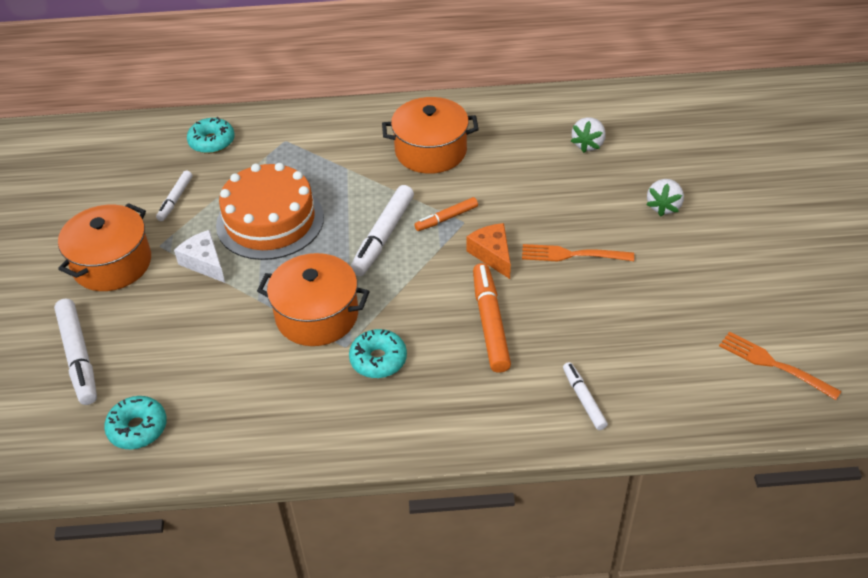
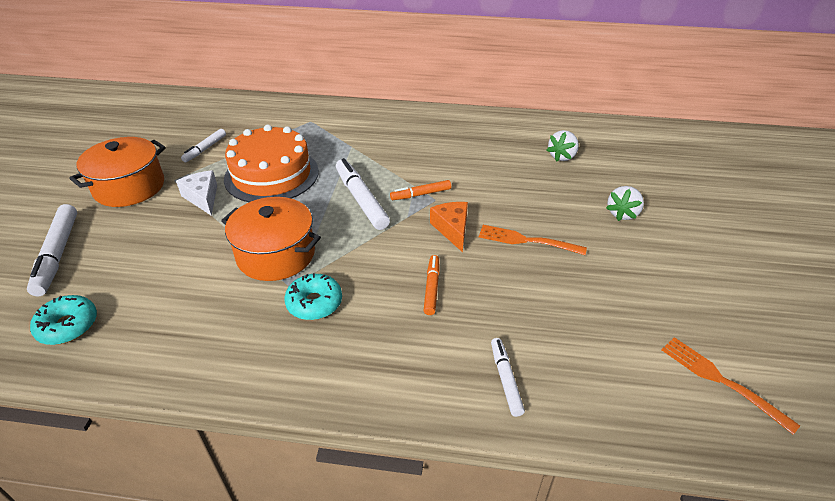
camera: 10 degrees right, 5 degrees down
(212, 142) = (254, 115): turquoise donut -> none
(383, 236) = (361, 200): white marker -> white marker turned 120 degrees clockwise
(431, 151) = (425, 143): orange pot -> none
(490, 324) = (431, 288): orange marker -> orange marker, size x0.58

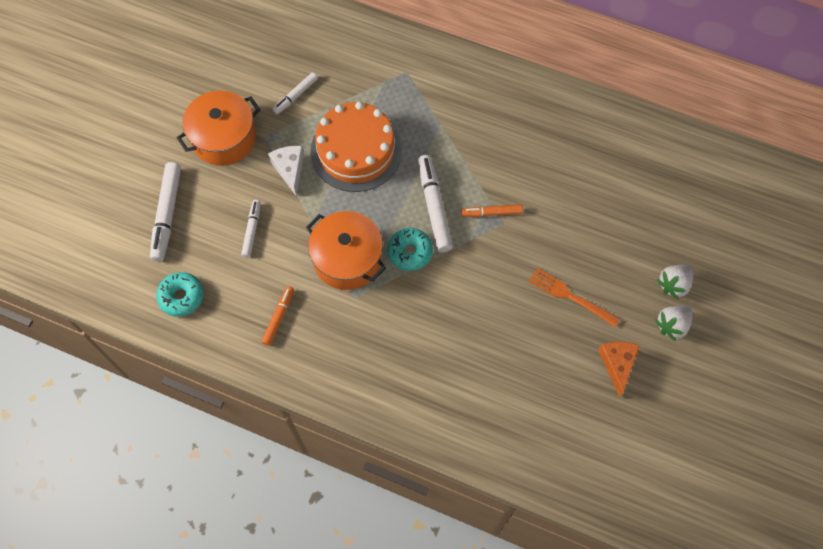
camera: 15 degrees right, 25 degrees up
(314, 303) = (371, 321): turquoise donut -> turquoise donut (410, 252)
(431, 288) = (470, 330): orange marker -> orange marker (278, 317)
(452, 229) = (507, 266): orange cheese -> orange cheese (617, 364)
(505, 380) = (500, 431): white marker -> white marker (252, 231)
(562, 156) = (650, 190): white strawberry -> white strawberry (672, 325)
(720, 380) = (663, 474): orange fork -> none

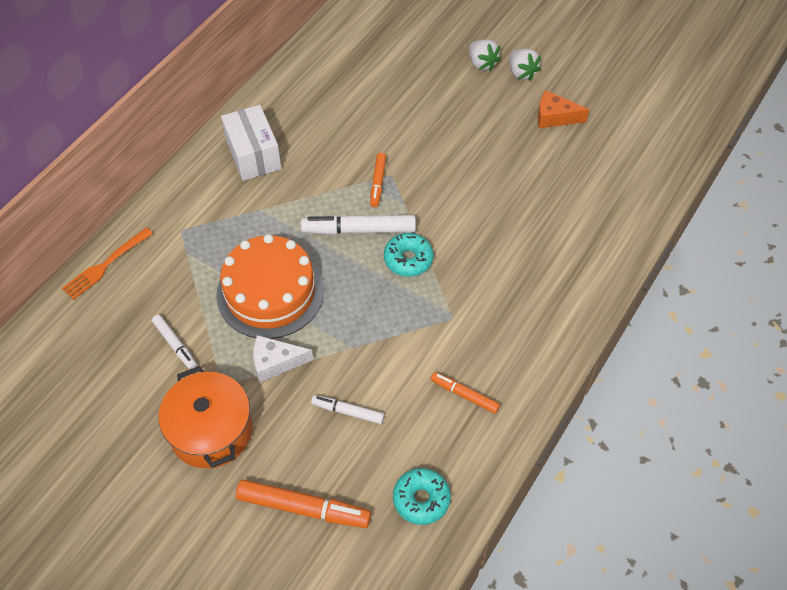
camera: 80 degrees left, 10 degrees down
(167, 214) = (303, 507): white marker -> orange marker
(347, 259) = (405, 318): orange pot -> none
(500, 106) = (253, 155): none -> white box
(569, 296) = (481, 138): orange fork -> orange fork (105, 265)

